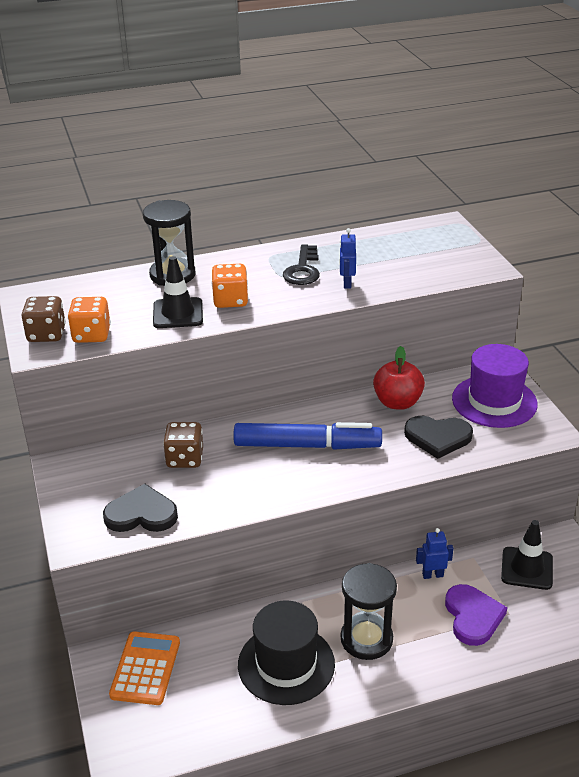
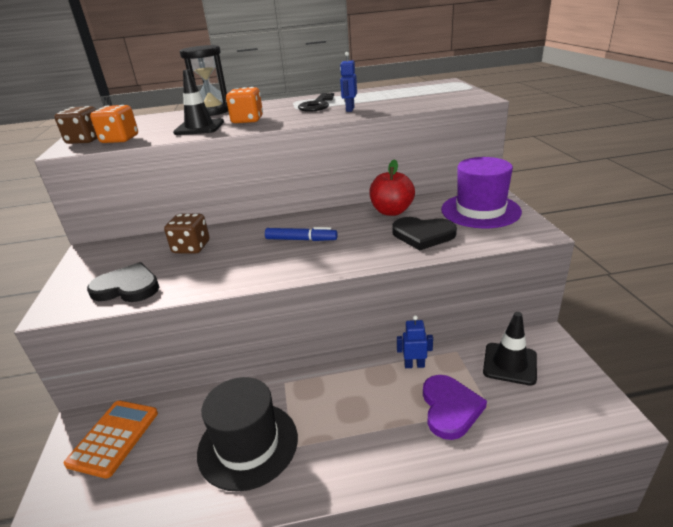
camera: 10 degrees right, 5 degrees down
(307, 445) = (301, 240): blue marker -> blue marker, size x0.55
(366, 639) = (336, 424): black hourglass -> none

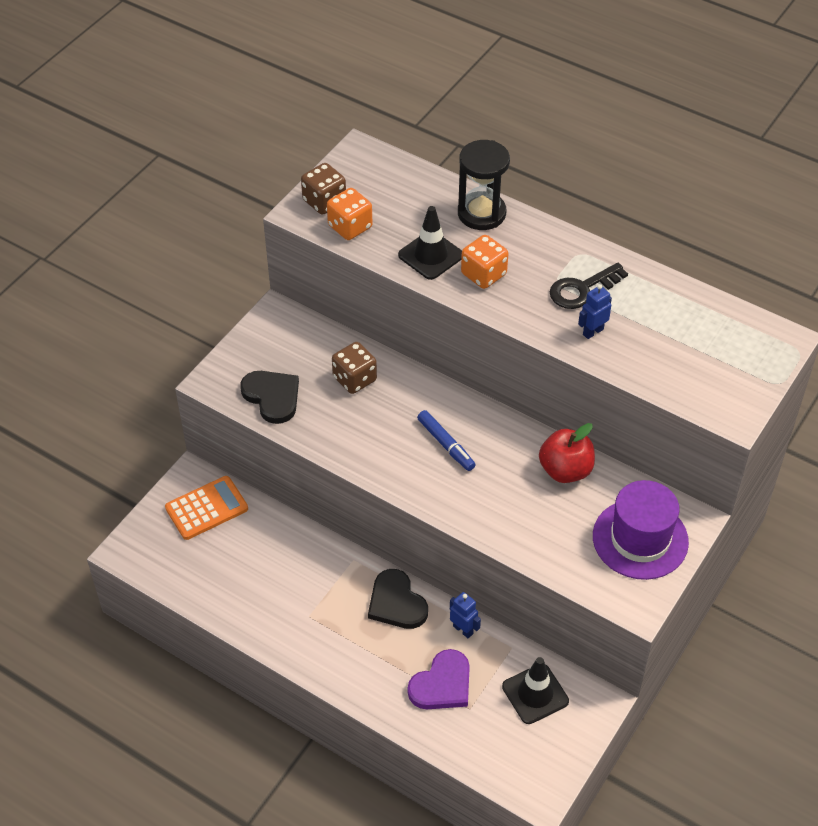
camera: 40 degrees right, 20 degrees up
(248, 444) = (284, 590): black hat -> none
(423, 235) = (545, 526): black heart -> black heart (396, 603)

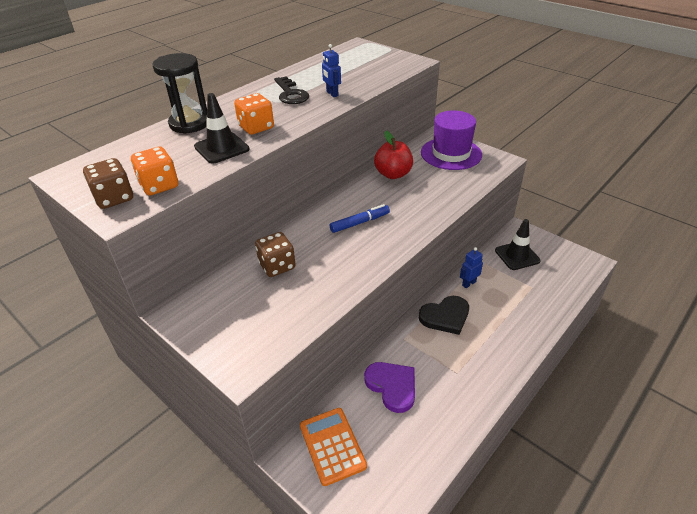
camera: 80 degrees left, 10 degrees down
(272, 397) = (279, 322): black heart -> none
(442, 684) = (514, 299): purple heart -> purple heart (392, 386)

